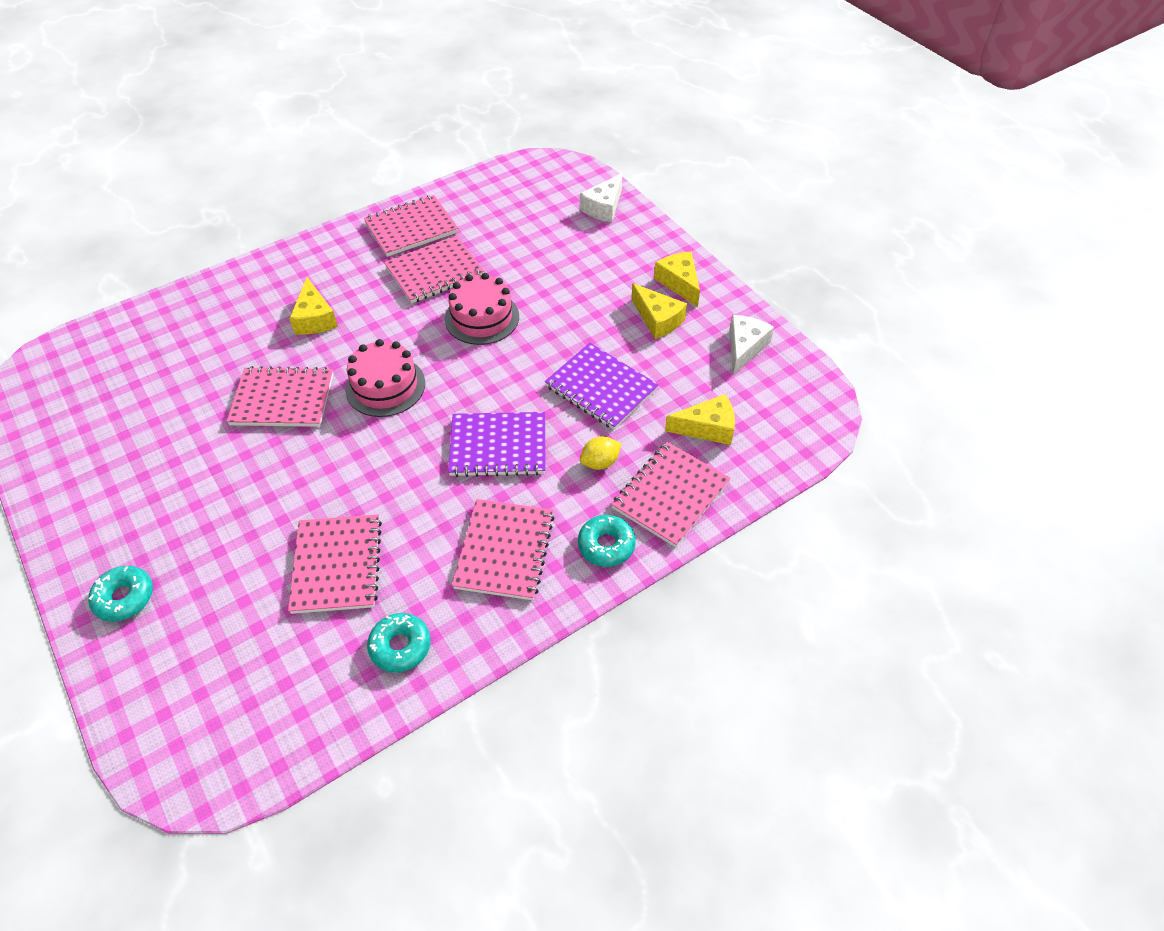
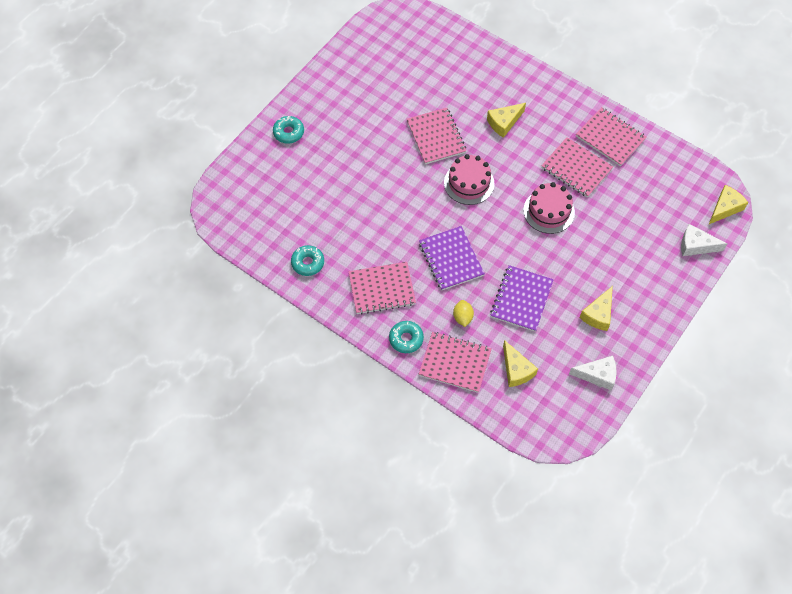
camera: 70 degrees right, 10 degrees up
(337, 565) = (342, 214): pink notebook -> none
(600, 462) = (462, 317): yellow lemon -> yellow lemon turned 45 degrees clockwise
(679, 283) = (641, 318): yellow cheese -> yellow cheese (725, 208)

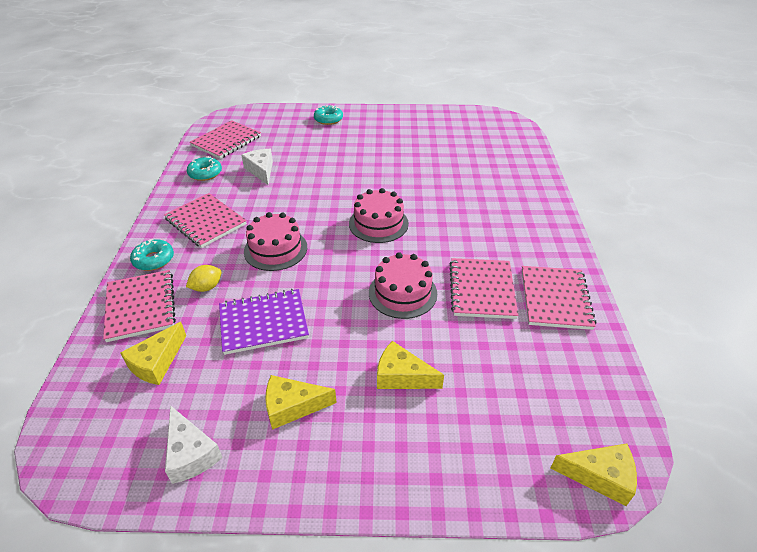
camera: 55 degrees right, 20 degrees down
(436, 137) = (408, 185): pink notebook -> pink notebook (226, 141)
(451, 259) = (275, 249): purple notebook -> pink cake
(504, 123) = (474, 216): yellow cheese -> yellow cheese (402, 376)
(696, 245) = (499, 470): white cheese -> white cheese (261, 171)

